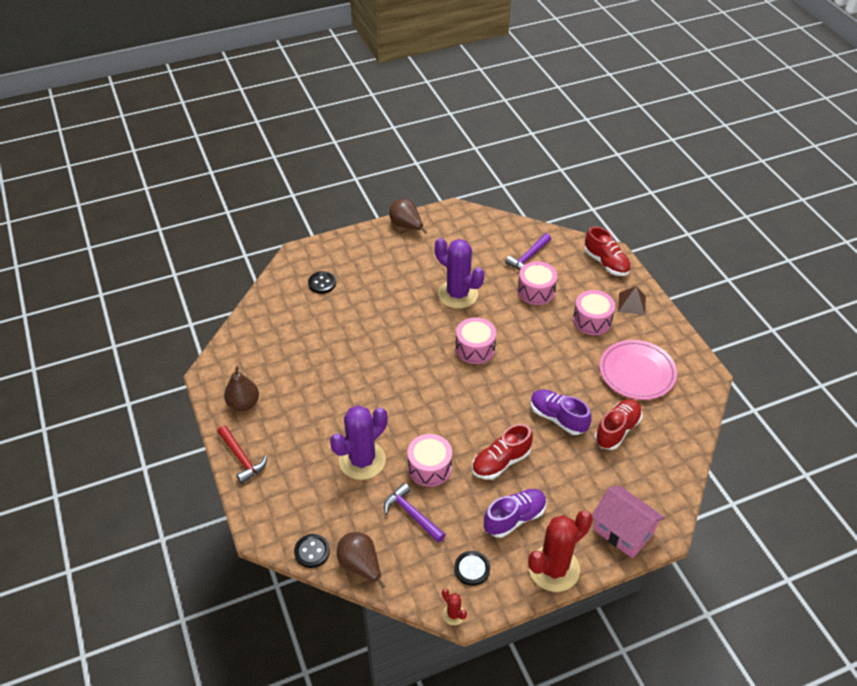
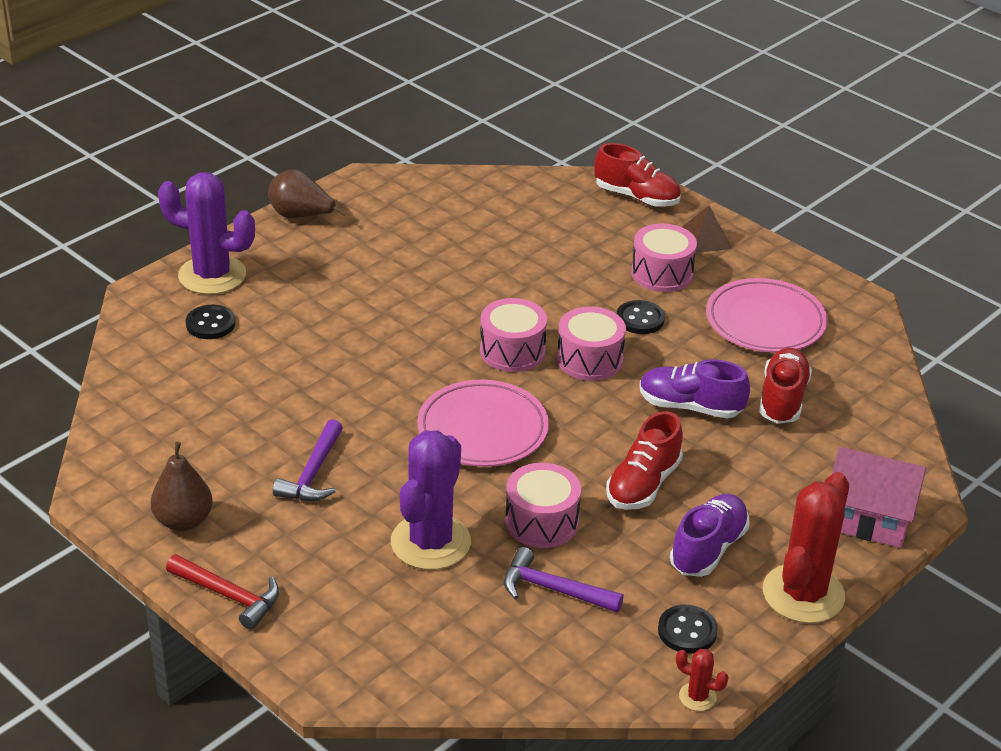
camera: 25 degrees left, 10 degrees down
(312, 551) = (428, 686): black button -> black button (640, 319)
(360, 565) = (517, 679): brown pear -> none
(430, 396) = (482, 429): none -> pink plate
(458, 294) = (441, 287): purple cactus -> purple cactus (212, 275)
(528, 257) = (518, 215): purple hammer -> purple hammer (313, 473)
(536, 291) = (557, 256): pink drum -> pink drum (589, 359)

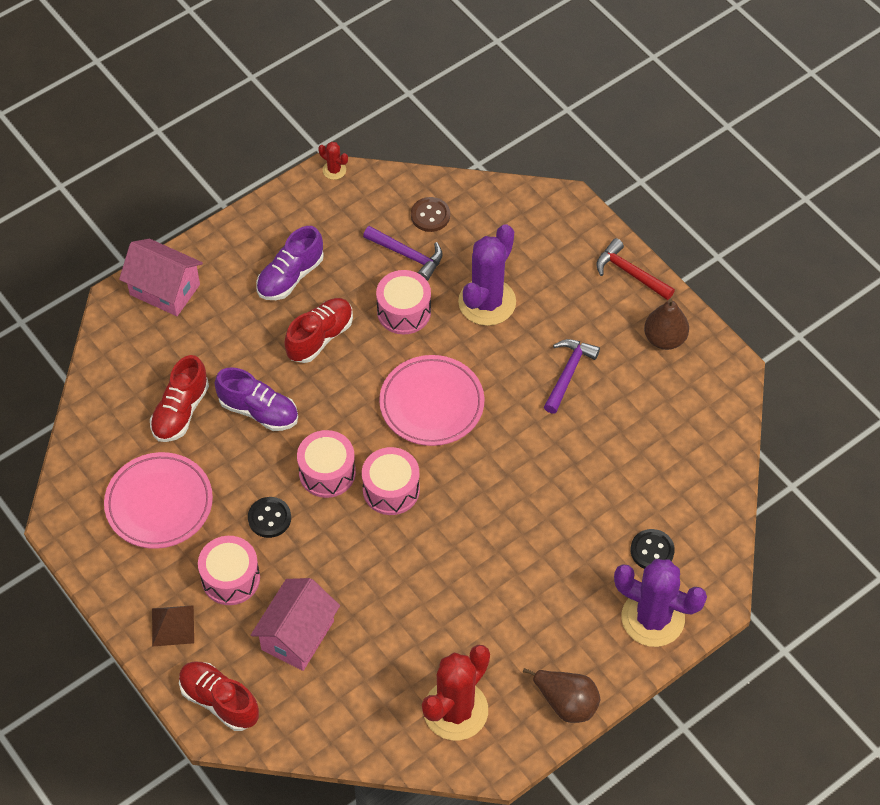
camera: 170 degrees left, 20 degrees up
(533, 645) = (430, 215): none -> brown button
(578, 241) = (297, 635): none -> pink house
(687, 631) = (326, 215): black button -> none
(803, 594) = (238, 234): red cactus -> red cactus (455, 710)

